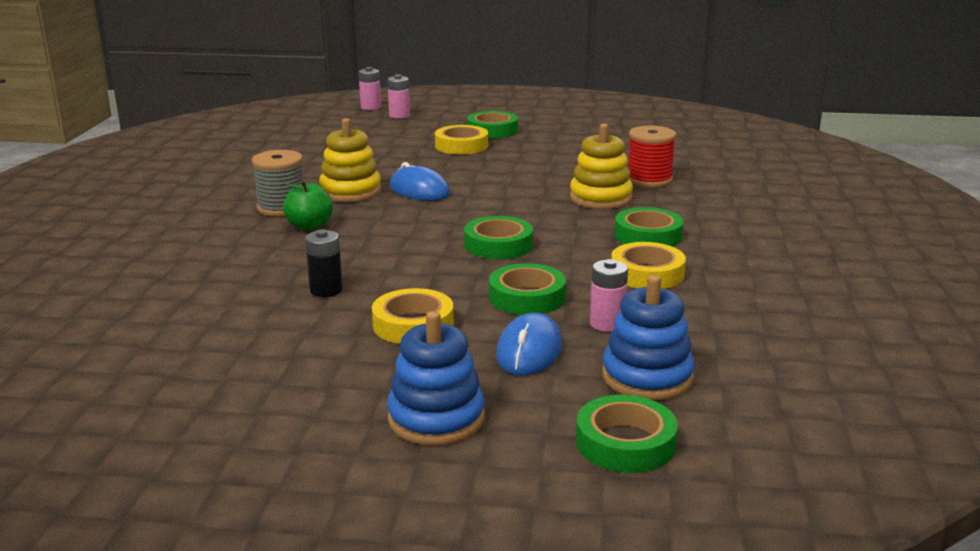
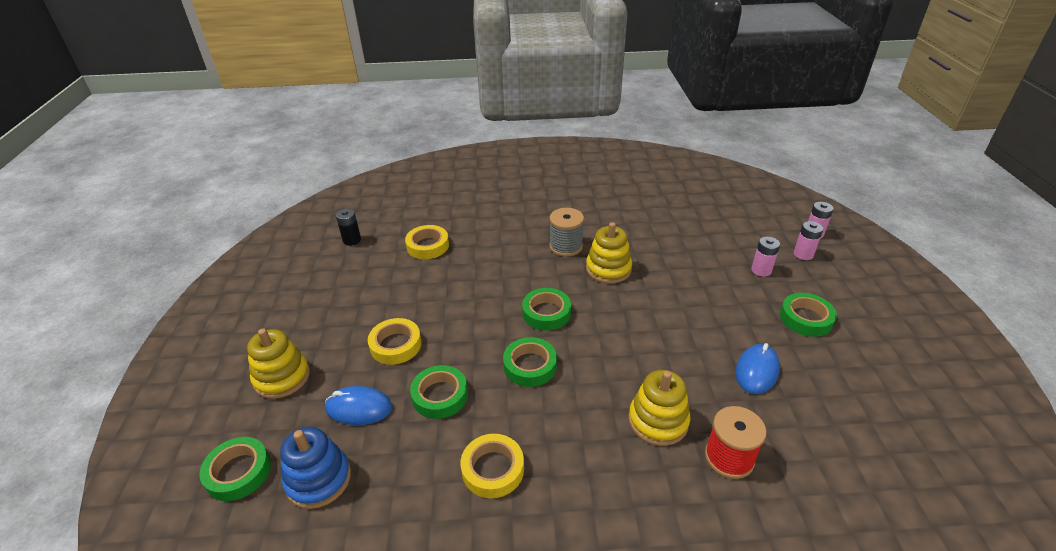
camera: 80 degrees right, 15 degrees up
(309, 226) = (538, 266): green apple -> none
(326, 290) = (441, 297): black battery -> black battery (352, 240)
(419, 190) = (625, 302): blue mouse -> blue mouse (756, 371)
(436, 418) = (282, 377): blue stacking toy -> yellow stacking toy
(461, 146) = (747, 306): yellow tape -> yellow tape (428, 246)
(607, 324) = (399, 448): pink battery -> pink battery (761, 270)
(648, 235) = (577, 465): green tape -> green tape (546, 313)

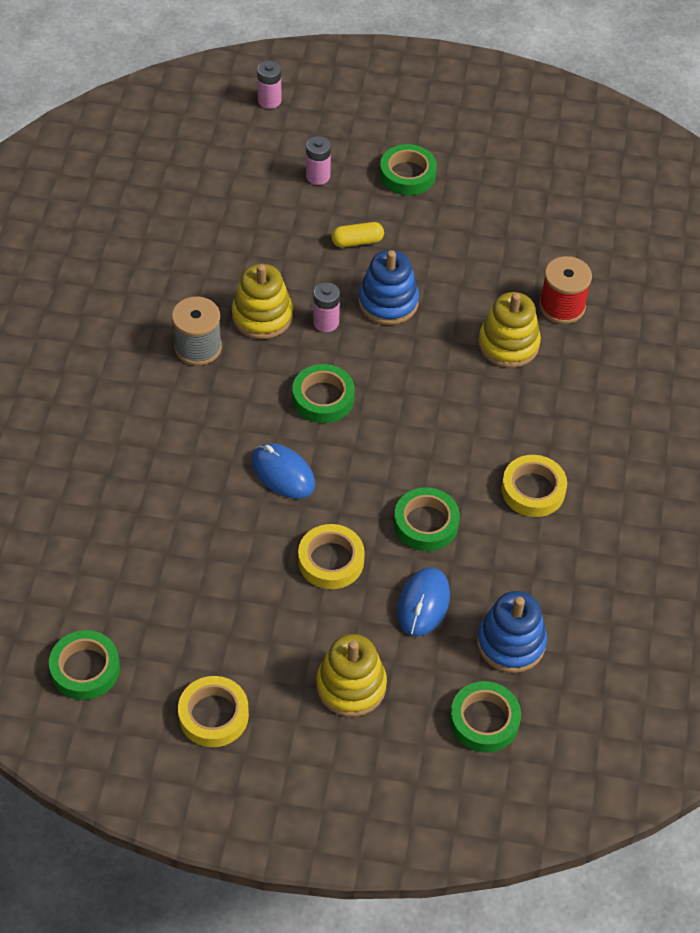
camera: 80 degrees left, 15 degrees up
(352, 240) = (77, 604): black battery -> none
(428, 246) = (132, 506): yellow tape -> yellow tape (213, 715)
(530, 366) = (405, 432): green tape -> green tape (85, 669)
(660, 331) = (388, 302): none -> blue stacking toy
(711, 303) = (357, 241): none -> yellow capsule
(756, 371) = (467, 245): blue mouse -> blue mouse (283, 473)
(803, 254) = (303, 127): pink battery -> pink battery (326, 322)

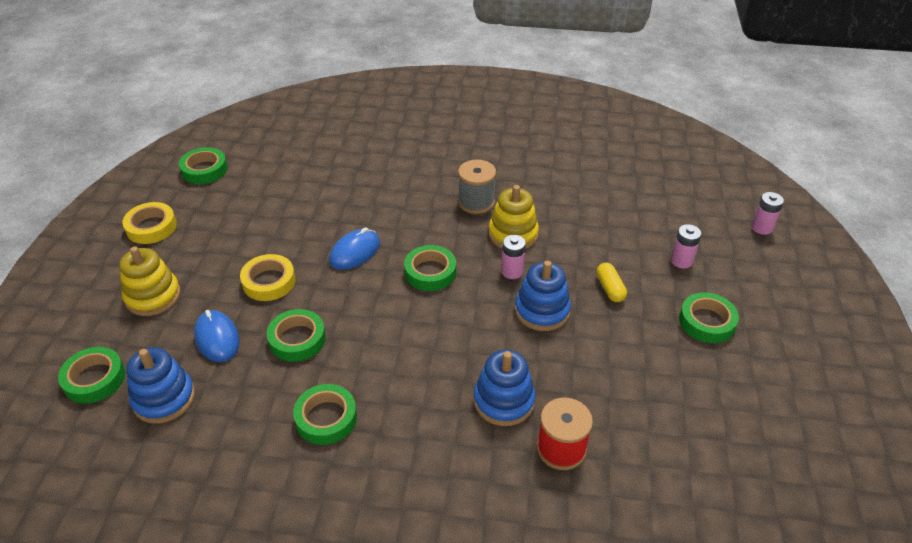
camera: 90 degrees right, 10 degrees down
(423, 603) = (217, 338): blue mouse -> blue mouse turned 45 degrees clockwise
(508, 344) = (504, 401): yellow stacking toy -> blue stacking toy
(533, 490) = (326, 418): yellow tape -> green tape

